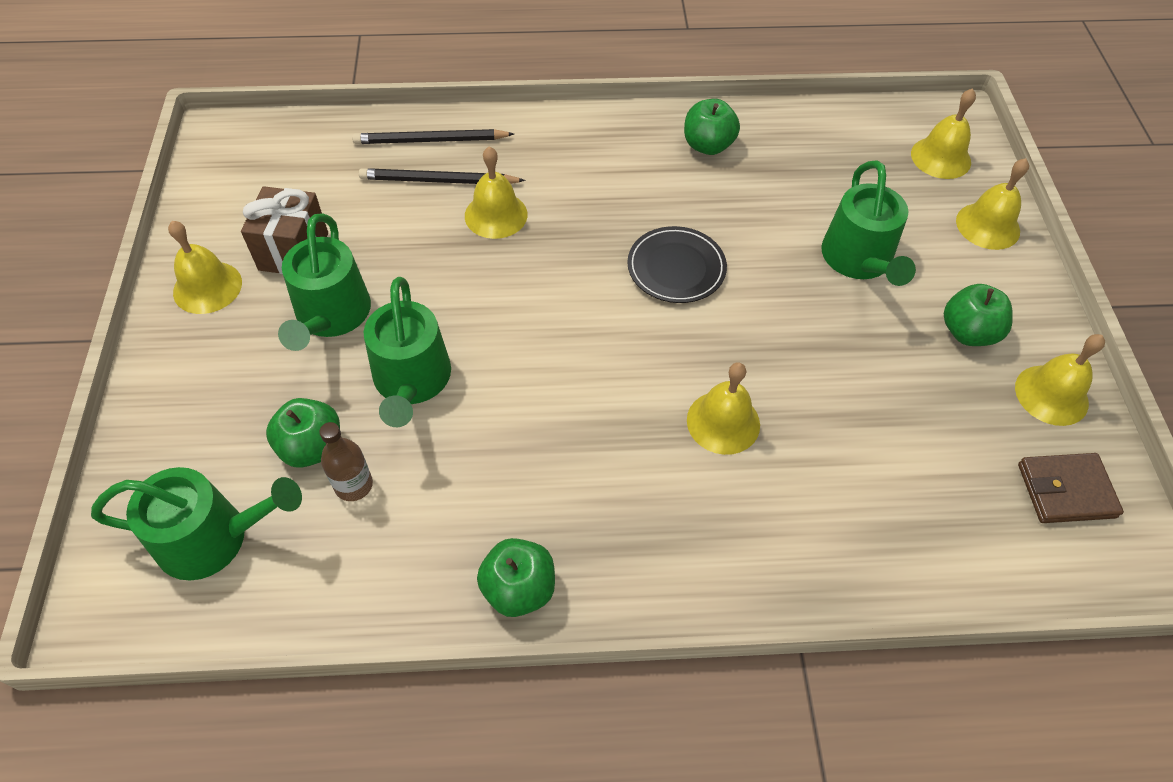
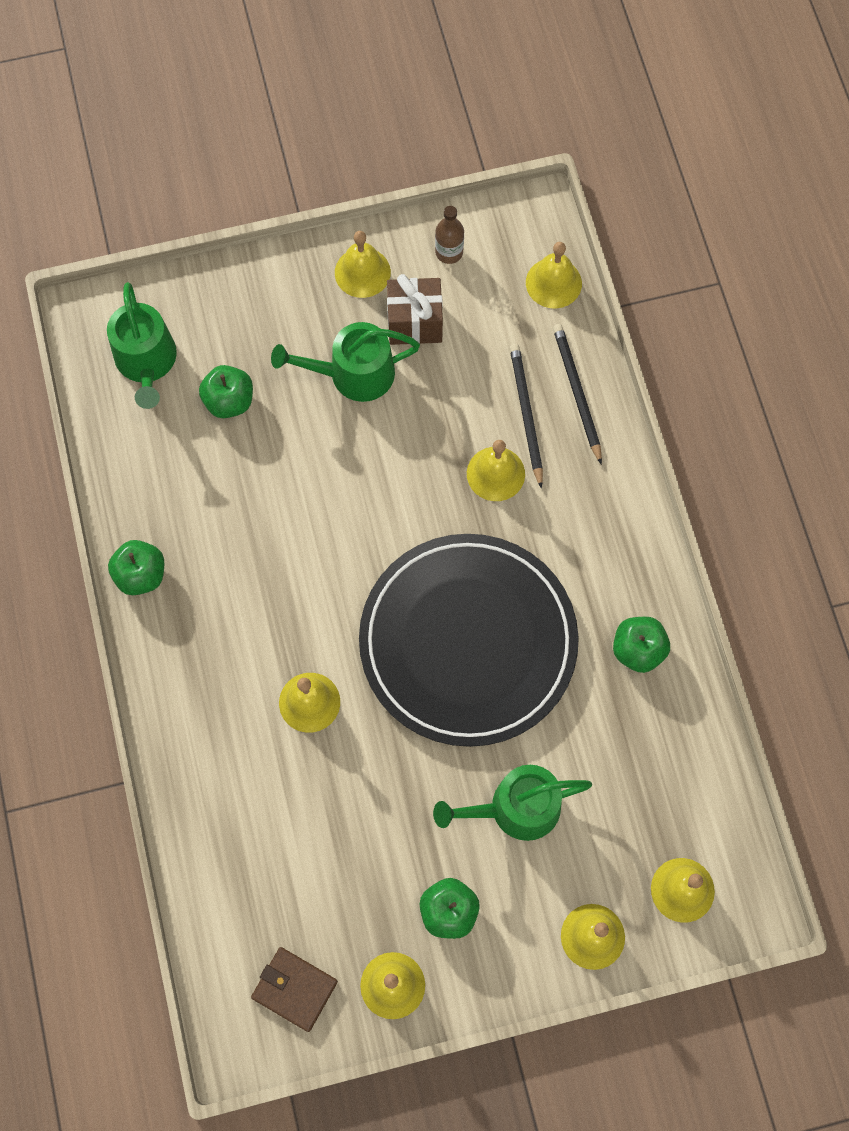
camera: 80 degrees right, 15 degrees up
(303, 136) = (553, 283): none -> yellow bell
(353, 485) = (203, 440): brown bottle -> brown bottle (449, 252)
(411, 381) = (302, 454): green watering can -> none
(676, 268) = (468, 642): black plate -> black plate, size x2.37
(1065, 491) = (294, 989): brown wallet -> brown wallet turned 45 degrees counterclockwise

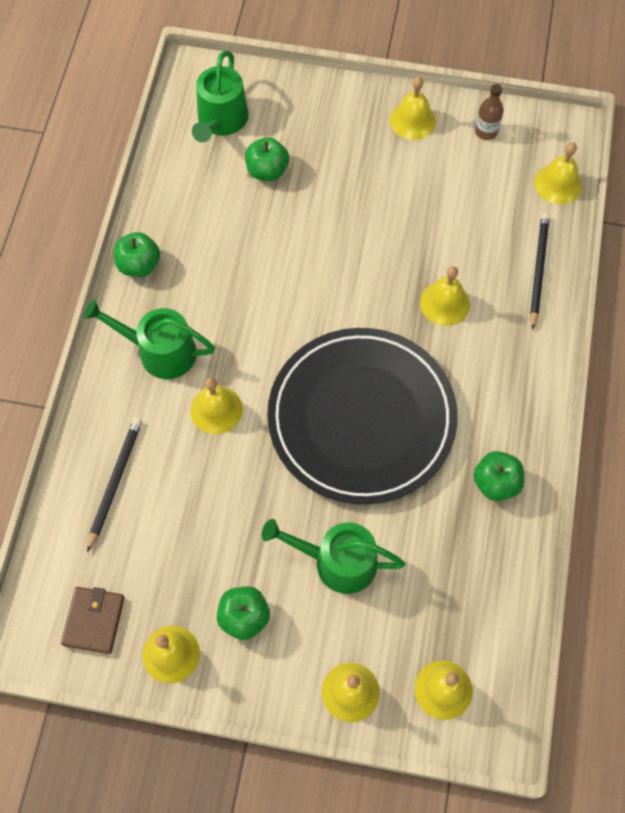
camera: 25 degrees right, 5 degrees down
(294, 989) = (94, 620): brown wallet -> brown wallet turned 45 degrees clockwise
(353, 374) = (370, 188): green watering can -> green watering can (160, 351)
(414, 322) = (435, 170): brown gift -> none
(526, 414) = (490, 269): black pencil -> black pencil (115, 481)

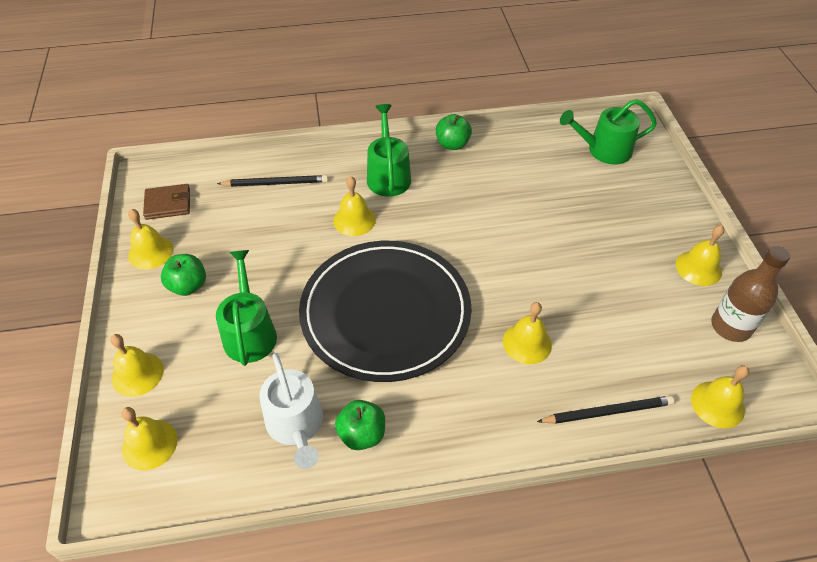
camera: 70 degrees right, 15 degrees down
(267, 171) = (578, 189): green apple -> none
(467, 541) = (296, 425): none -> white watering can
(486, 131) = (730, 326): brown bottle -> brown bottle, size x1.67

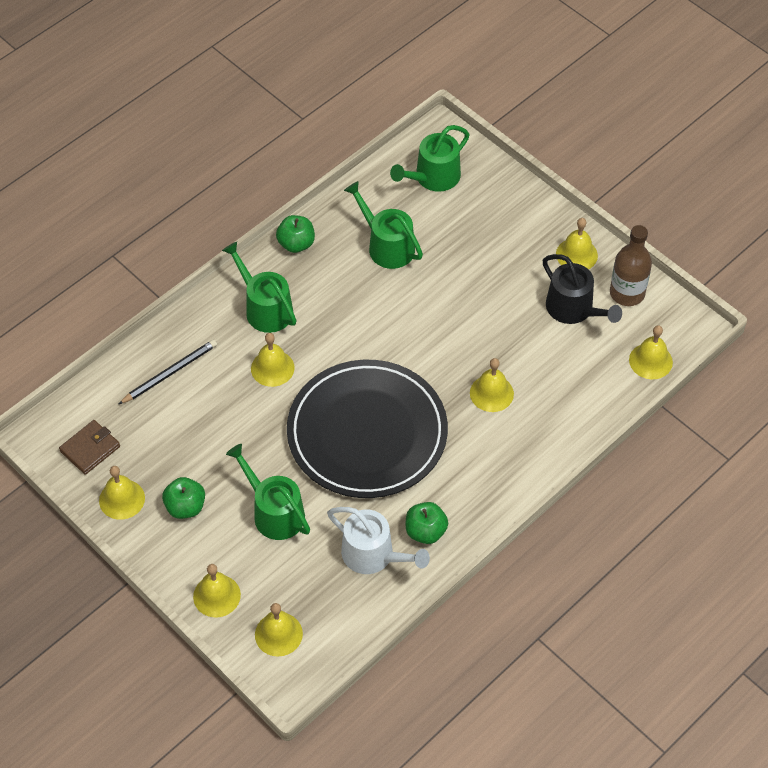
camera: 35 degrees left, 5 degrees up
(525, 179) = (387, 246): none -> green watering can
(607, 412) = (582, 411): black pencil -> none
(664, 312) = (574, 309): none -> black watering can

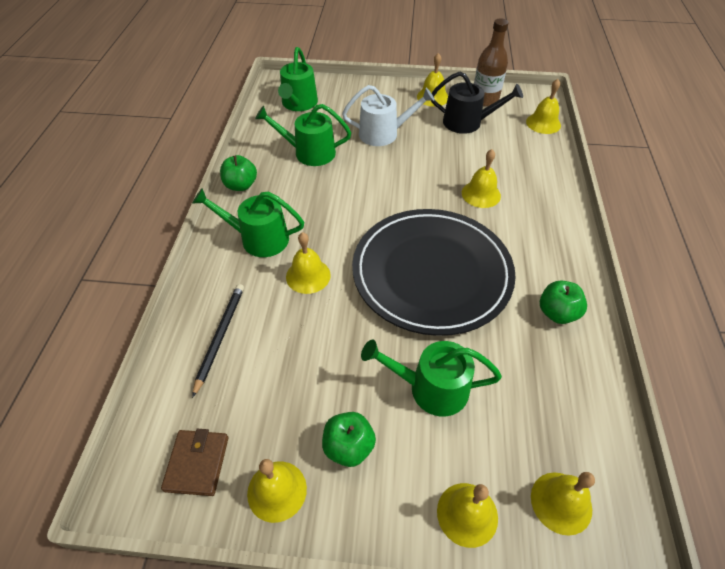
camera: 40 degrees left, 5 degrees down
(373, 555) = (545, 361): white watering can -> white watering can (383, 133)

